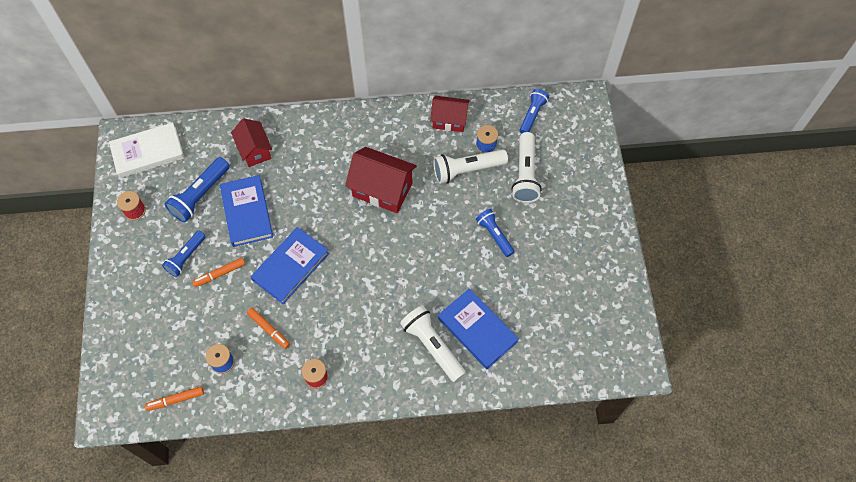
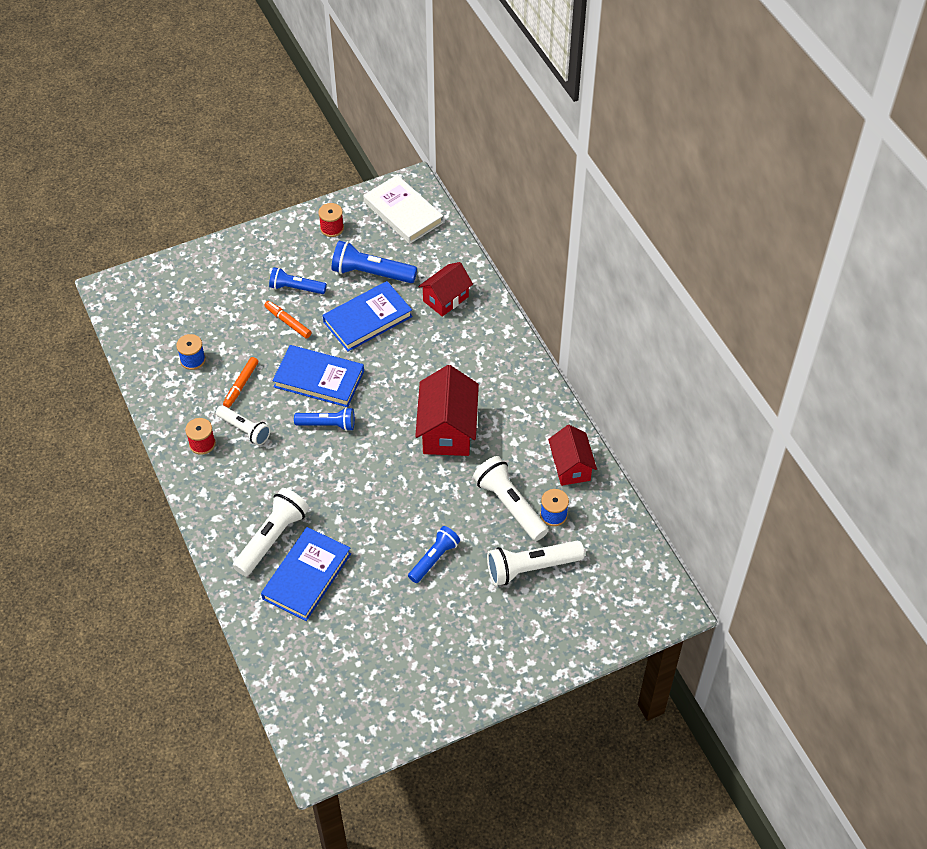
camera: 70 degrees right, 10 degrees down
(176, 400) = (142, 337): orange marker -> none
(316, 339) = (244, 430): none -> white flashlight
(532, 115) = (621, 552): blue flashlight -> blue flashlight (327, 424)

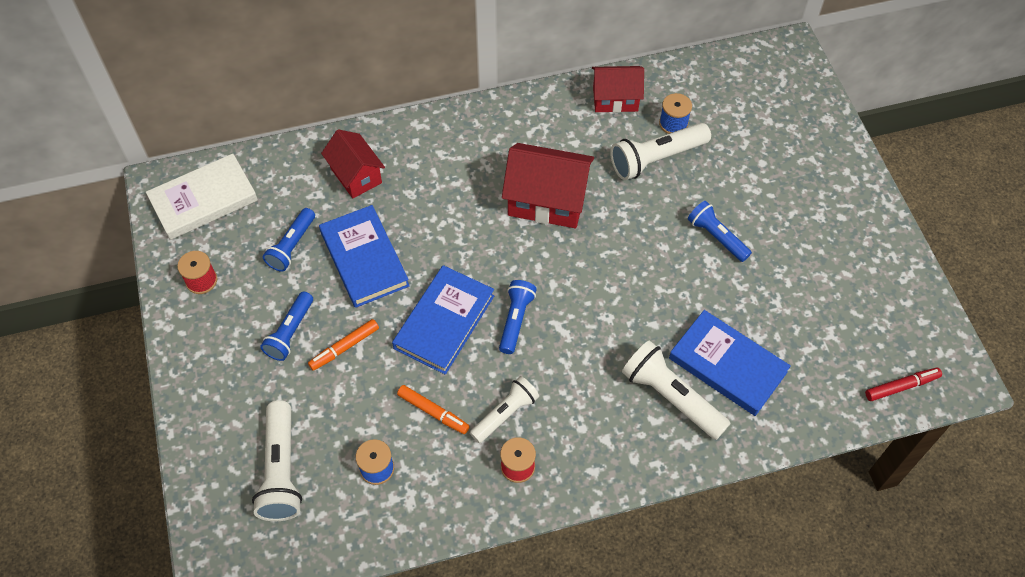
camera: 80 degrees left, 5 degrees up
(303, 711) = (901, 387): none -> red marker
(371, 273) = (292, 246): blue flashlight -> blue flashlight, size x0.66
(531, 568) = (736, 153): white flashlight -> white flashlight (281, 470)

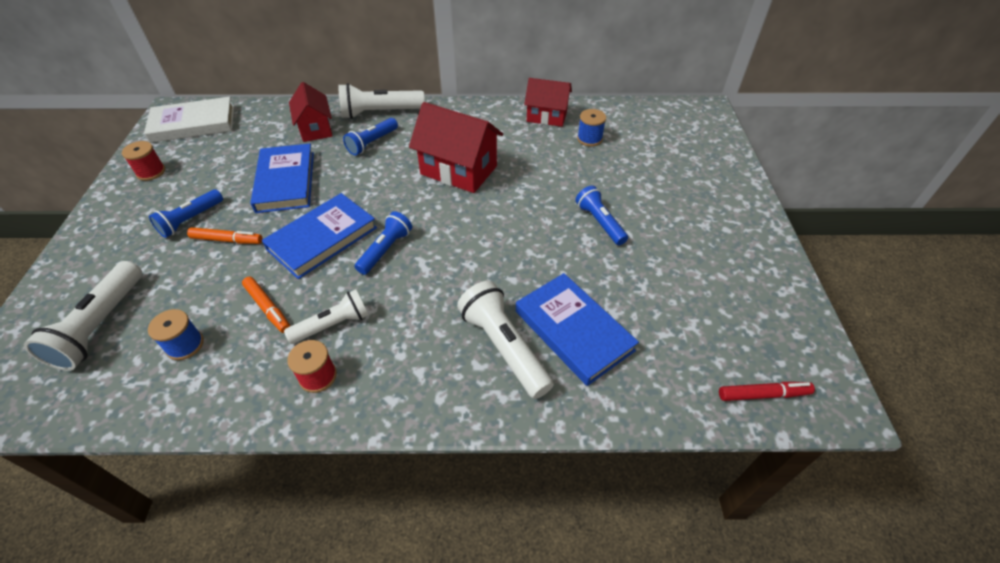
camera: 15 degrees right, 10 degrees down
(292, 246) = (236, 163): blue flashlight -> blue flashlight (372, 143)
(345, 347) = (227, 240): orange marker -> orange marker turned 150 degrees counterclockwise
(656, 159) = (565, 159): white flashlight -> white flashlight (380, 113)

